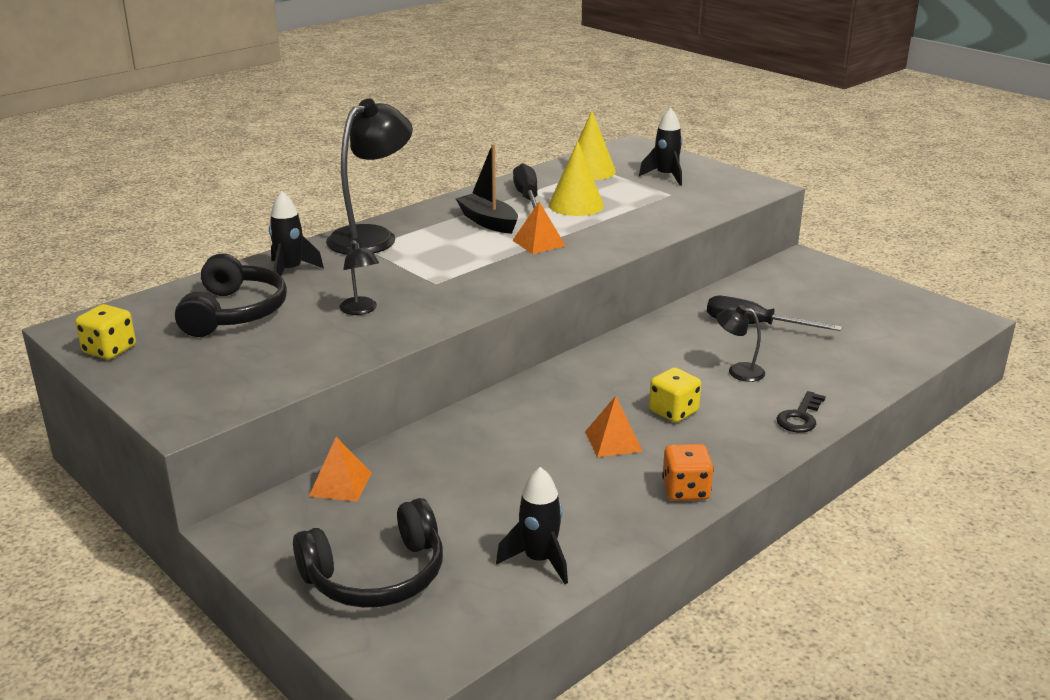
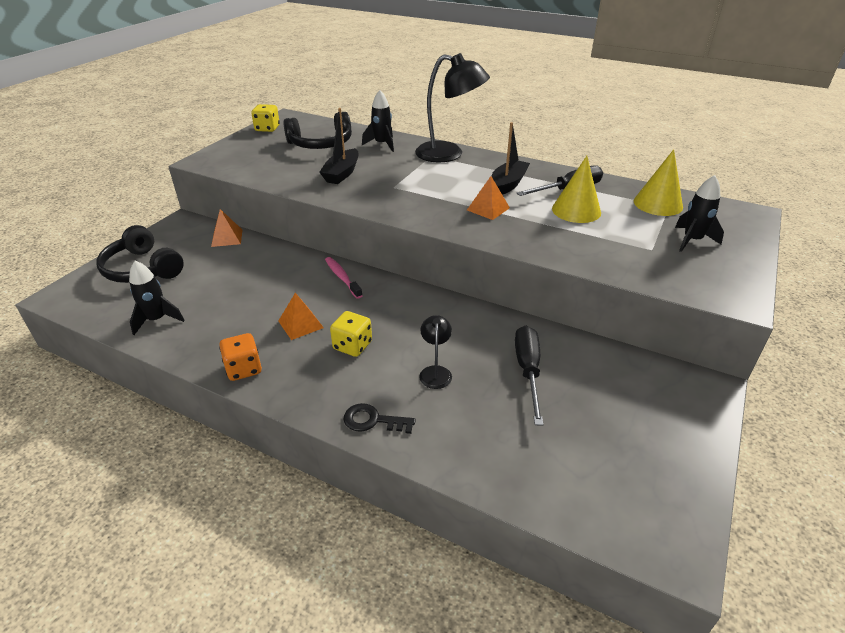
camera: 70 degrees right, 10 degrees up
(361, 310) = (342, 173): black lamp -> black boat
(526, 399) = (342, 277): none -> pink toothbrush

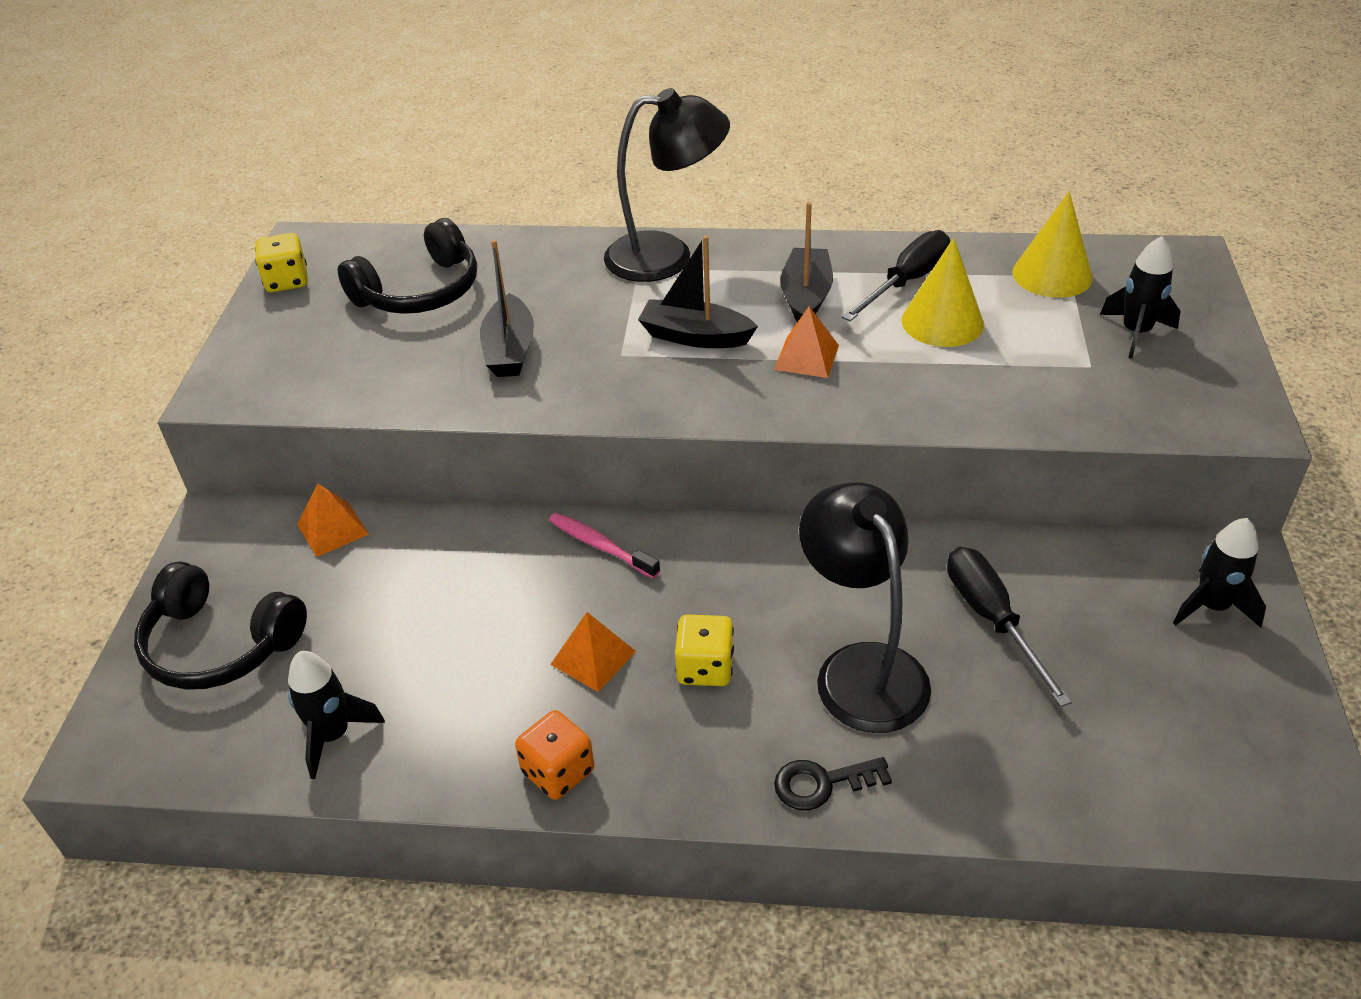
camera: 20 degrees left, 5 degrees up
(382, 144) = (534, 264): black rocket -> black rocket (1212, 606)
(435, 372) = (861, 668): black lamp -> black lamp, size x2.08
(436, 188) = (695, 336): none -> black boat

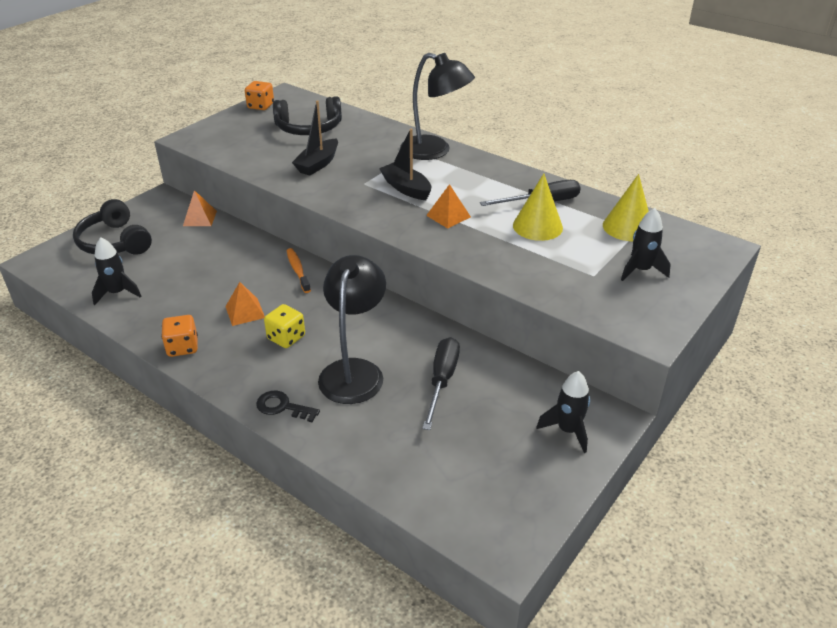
camera: 30 degrees right, 5 degrees down
(287, 281) = (260, 106): yellow dice -> orange dice
(600, 546) = (298, 270): pink toothbrush -> orange toothbrush
(806, 296) = (481, 191): black boat -> none

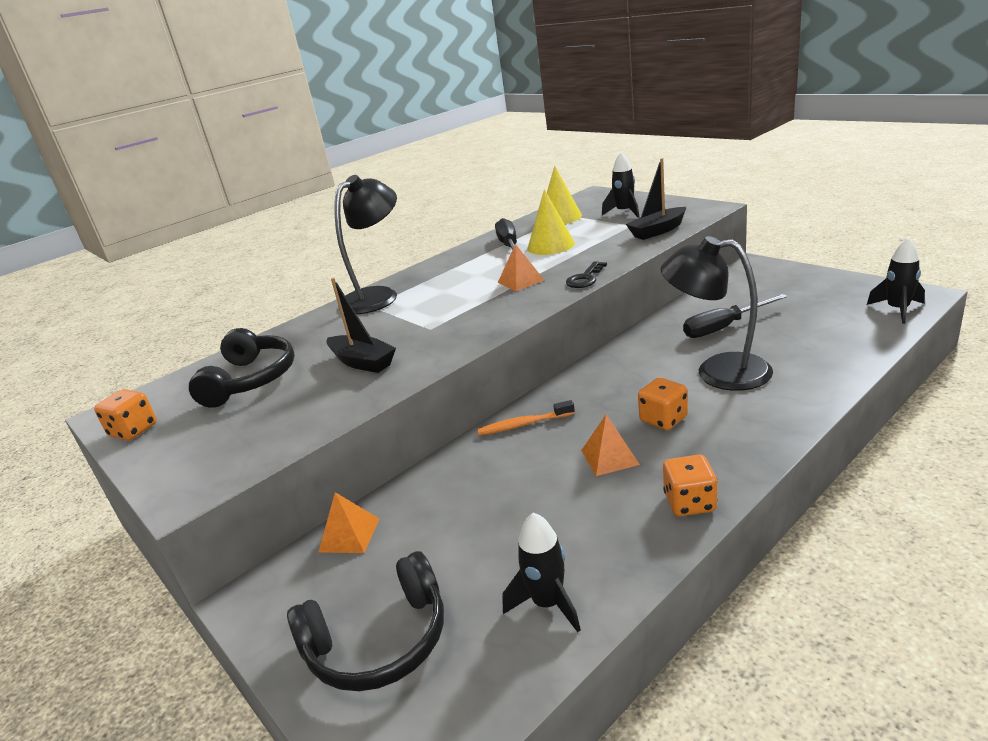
camera: 75 degrees left, 10 degrees down
(282, 407) = (788, 409): black key -> black key (585, 278)
(286, 338) = (663, 419): yellow dice -> orange dice
(406, 188) = (454, 304): black boat -> black boat (657, 231)
(442, 381) = (724, 327): black screwdriver -> black screwdriver turned 45 degrees counterclockwise
(567, 430) = (773, 278): black rocket -> black rocket (897, 310)

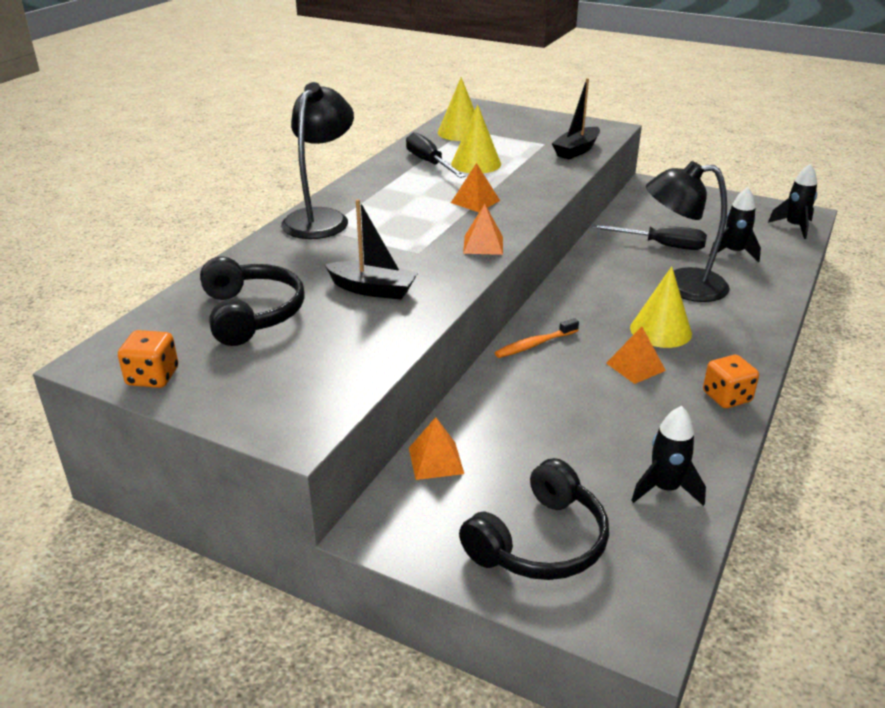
camera: 25 degrees left, 5 degrees up
(493, 322) = (483, 245): none -> orange pyramid
(585, 278) = (542, 199): black key -> none
(624, 212) = (526, 129): black rocket -> black rocket (733, 253)
(663, 419) = (660, 331): orange dice -> yellow cone
(724, 327) = (661, 245): black screwdriver -> black screwdriver turned 120 degrees counterclockwise

